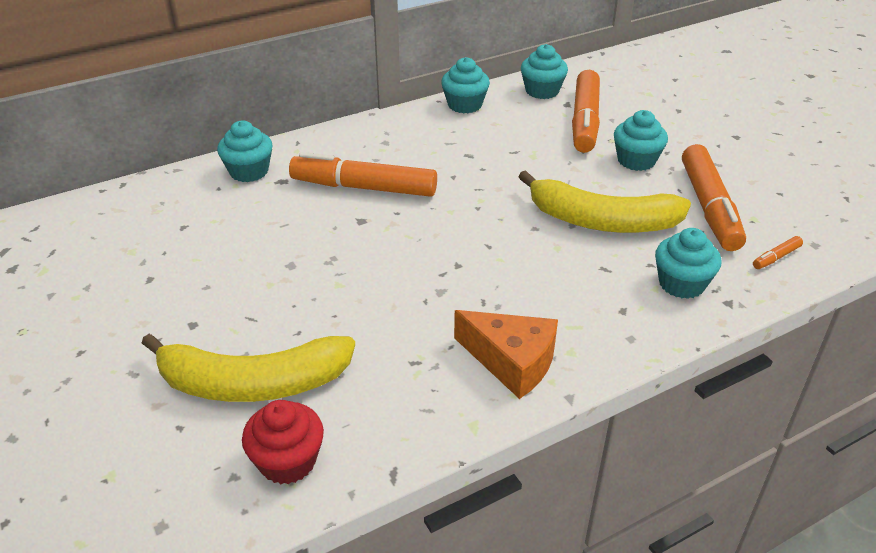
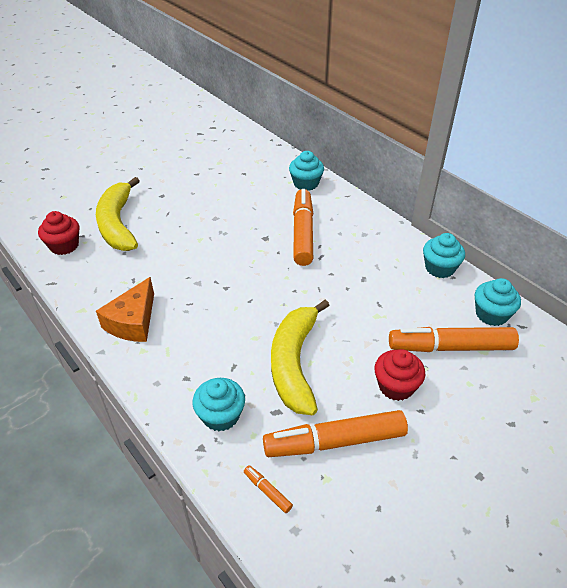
camera: 80 degrees right, 5 degrees up
(636, 160) = (396, 386): turquoise cupcake -> red cupcake

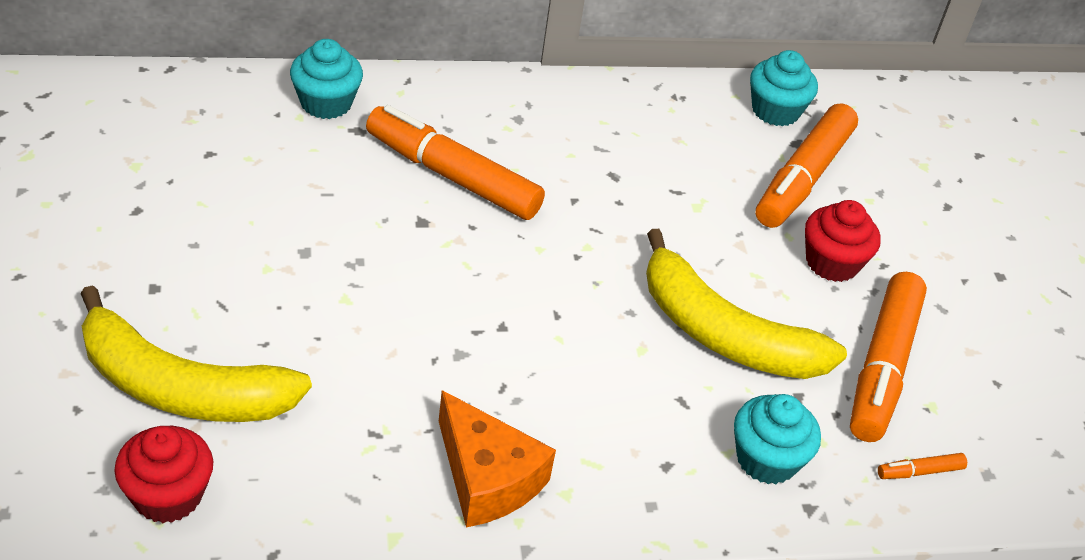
camera: 65 degrees left, 0 degrees up
(439, 268) = (656, 97): turquoise cupcake -> none

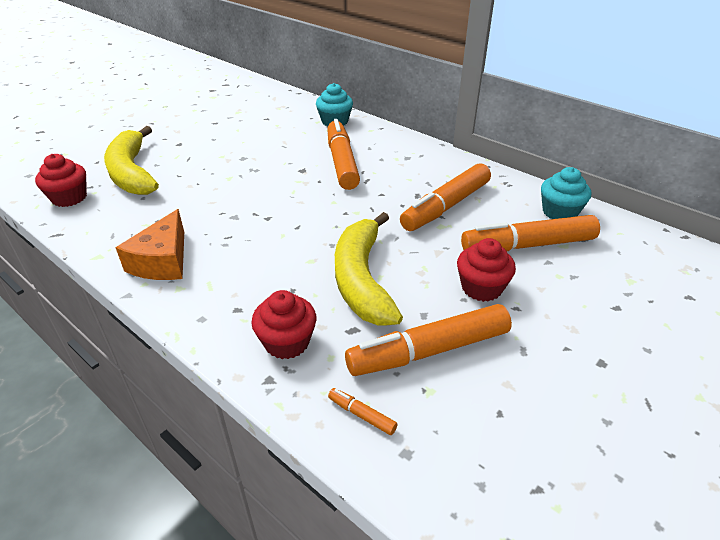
camera: 55 degrees right, 5 degrees down
(665, 174) = (445, 206): none -> orange marker
(766, 459) = (287, 342): turquoise cupcake -> red cupcake

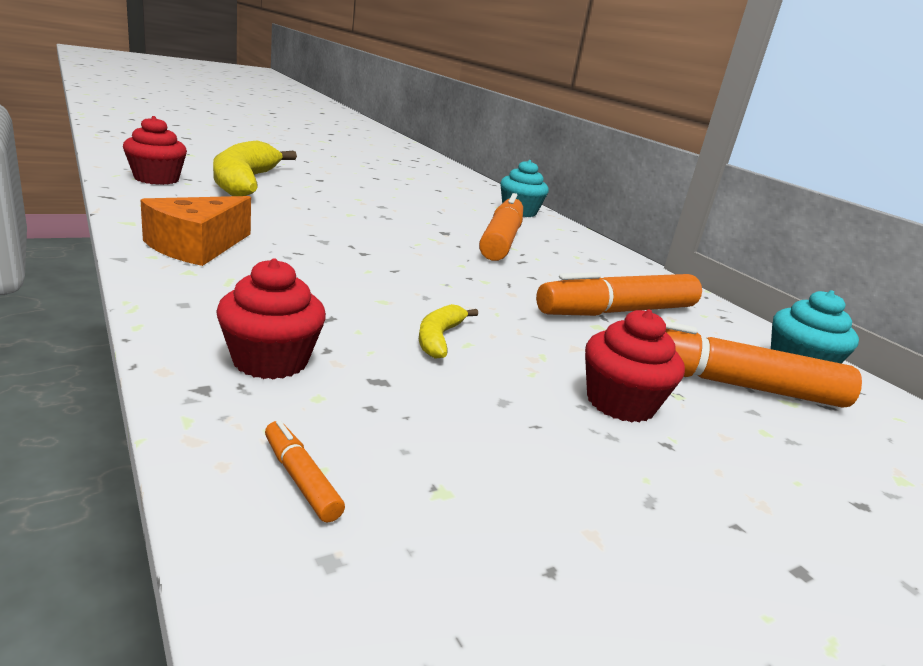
camera: 15 degrees right, 15 degrees down
(362, 280) = (439, 338): yellow banana -> yellow banana, size x0.44
(428, 351) = (479, 442): orange marker -> none

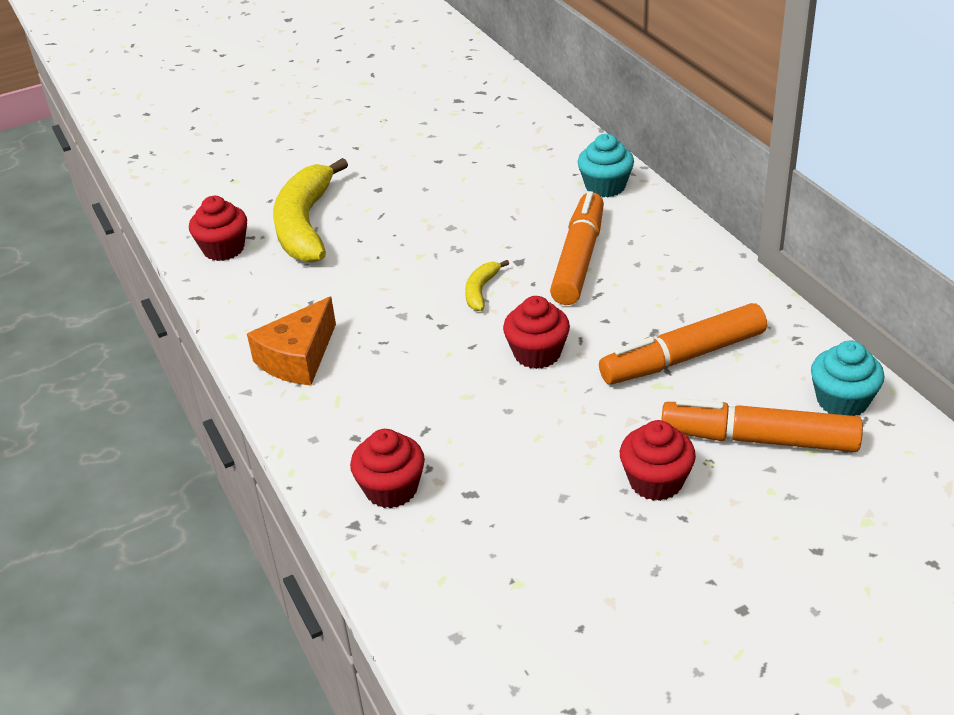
camera: 10 degrees right, 15 degrees up
(301, 479) = (431, 587): orange marker -> none
(439, 338) = (514, 435): yellow banana -> yellow banana (481, 291)
(464, 285) = (537, 353): none -> red cupcake

